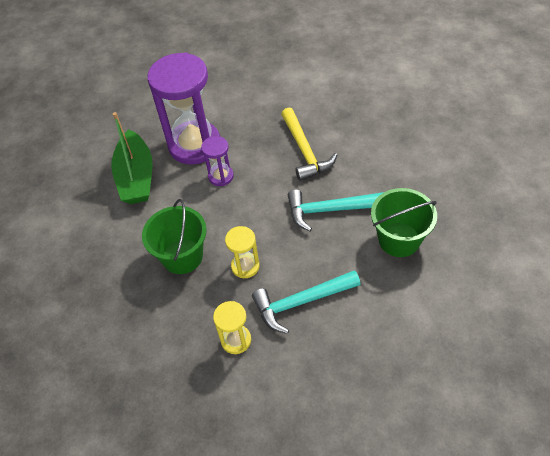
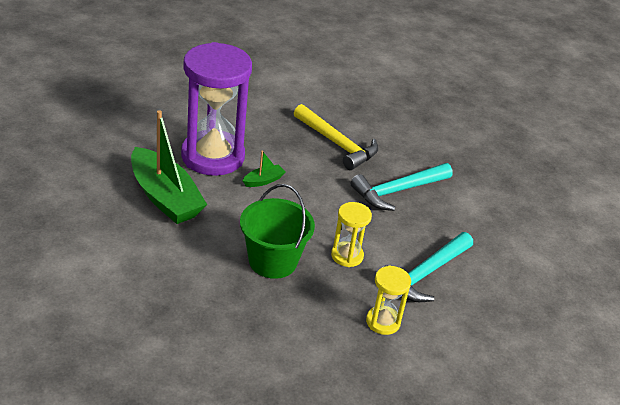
camera: 35 degrees left, 15 degrees down
(221, 176) = (263, 181): purple hourglass -> green boat
(399, 239) = (479, 203): green bucket -> none

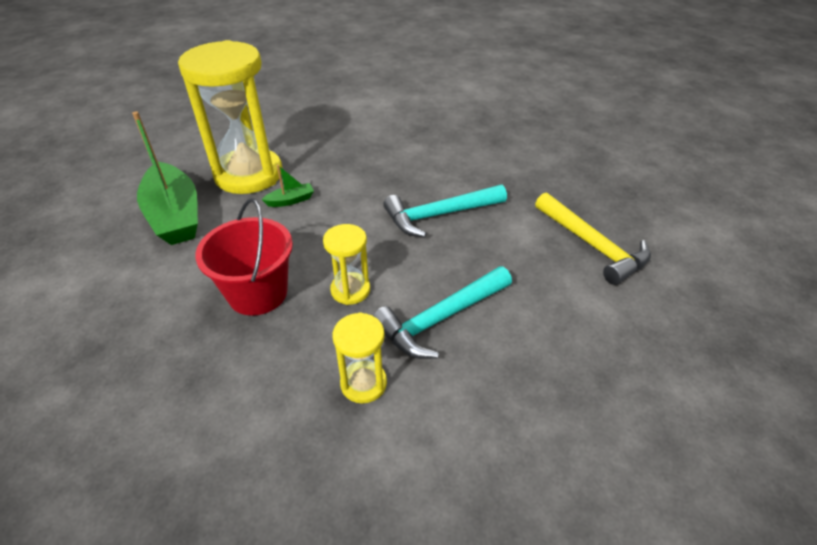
camera: 15 degrees right, 5 degrees up
(213, 156) = (249, 175): purple hourglass -> yellow hourglass
(272, 261) = (258, 293): green bucket -> red bucket
(337, 144) = (388, 164): yellow hammer -> yellow hammer (592, 245)

